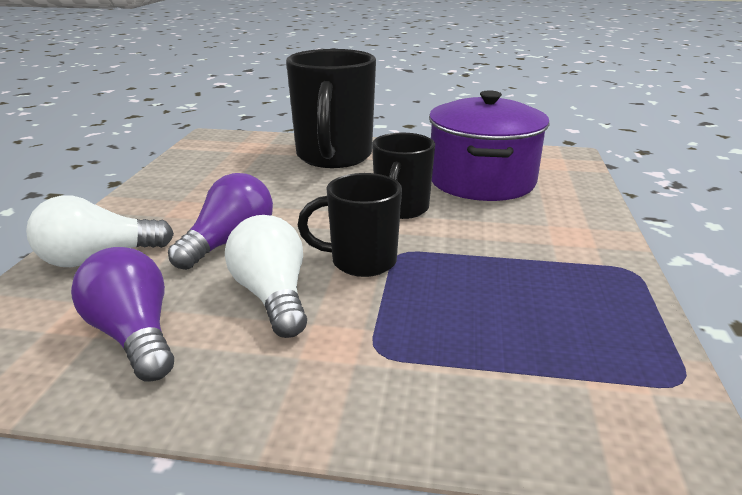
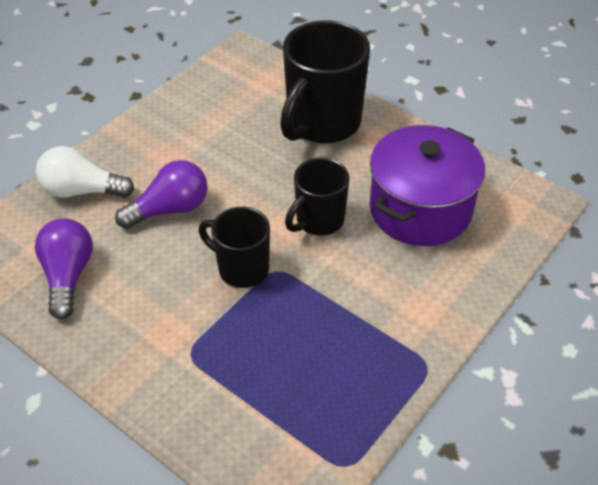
camera: 30 degrees right, 20 degrees up
(272, 296) = (162, 277): white light bulb -> none

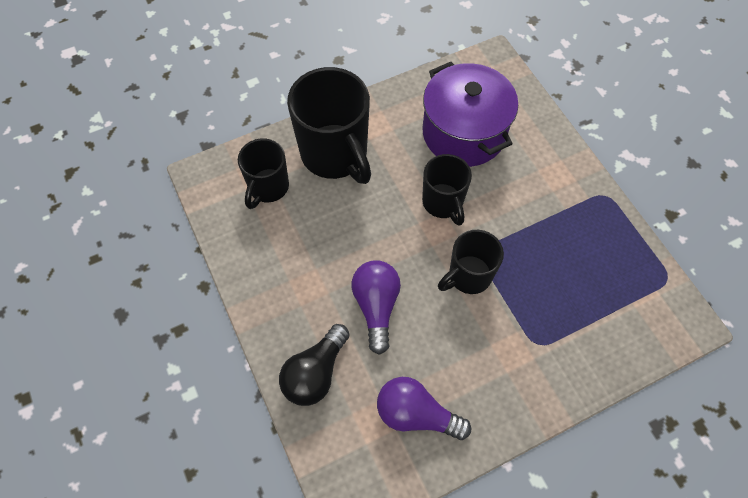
camera: 65 degrees left, 15 degrees up
(81, 191) = (315, 373): white light bulb -> black light bulb
(256, 94) = (268, 188): none -> black mug

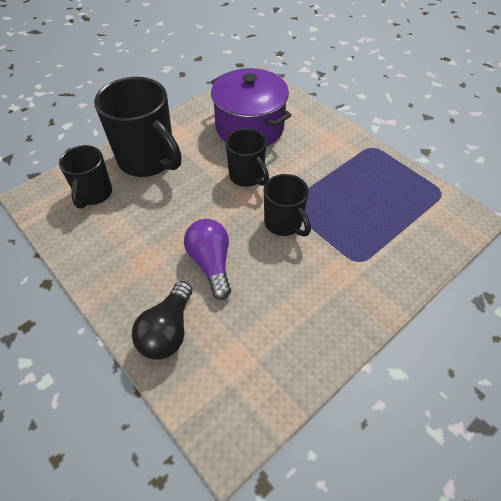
camera: 15 degrees left, 10 degrees down
(416, 414) = (271, 343): purple light bulb -> none
(468, 276) = (284, 224): black mug -> black mug turned 75 degrees counterclockwise

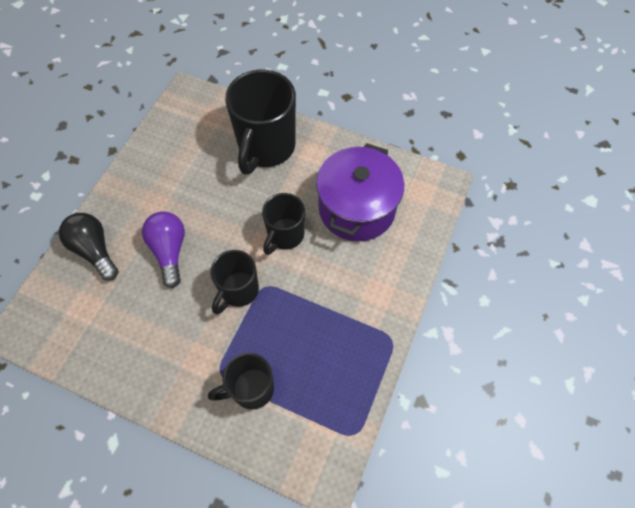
camera: 65 degrees right, 10 degrees up
(94, 194) = (208, 131): black mug -> black mug (251, 389)
(167, 331) = (95, 250): black light bulb -> black light bulb turned 60 degrees clockwise
(211, 263) = (169, 251): purple light bulb -> purple light bulb turned 60 degrees counterclockwise

